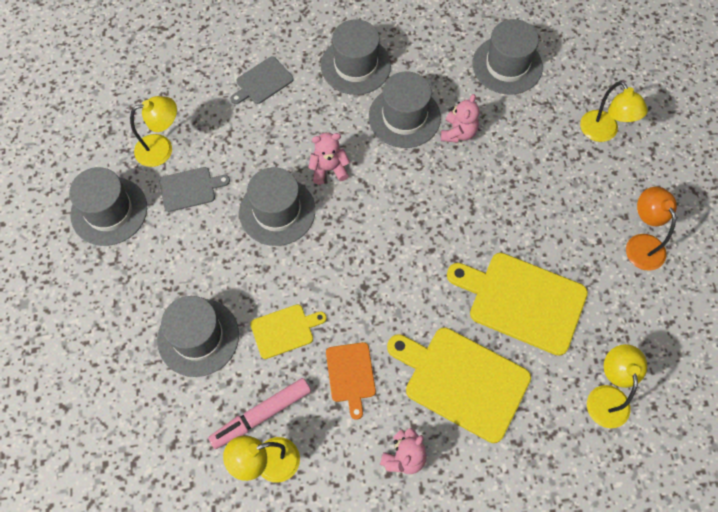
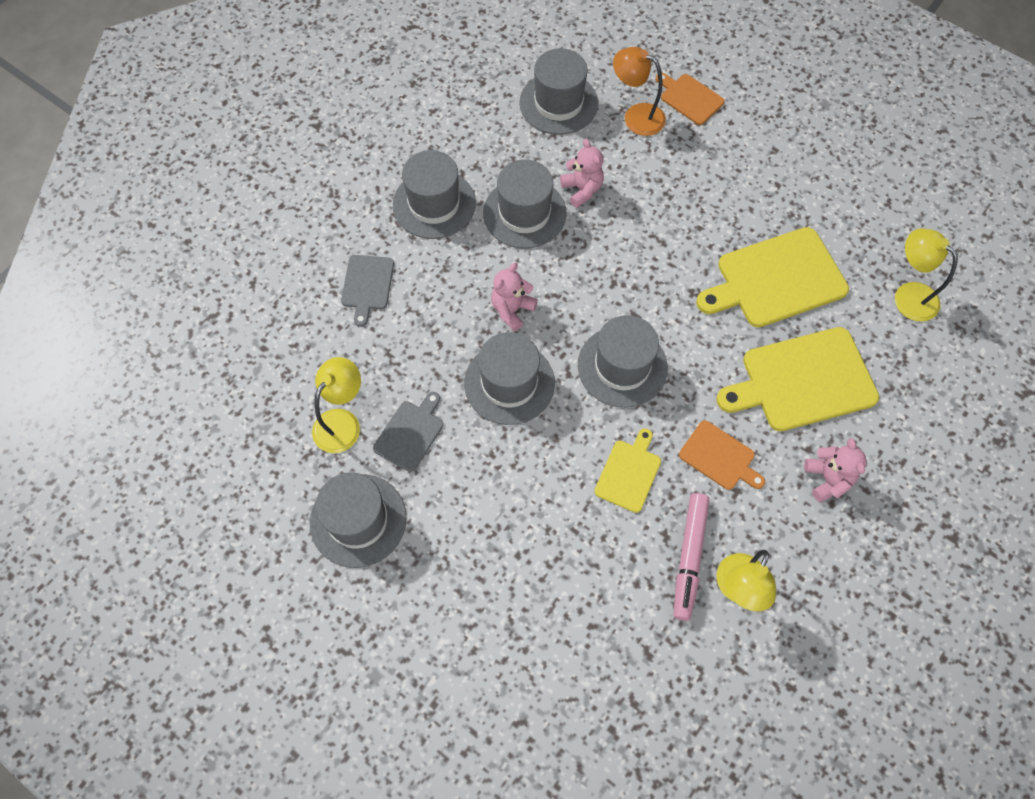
camera: 45 degrees left, 0 degrees up
(198, 337) = (565, 548): grey hat -> grey hat (622, 366)
(603, 133) = (689, 98): yellow lamp -> orange cutting board
(641, 244) = (808, 161): orange lamp -> orange lamp (636, 116)

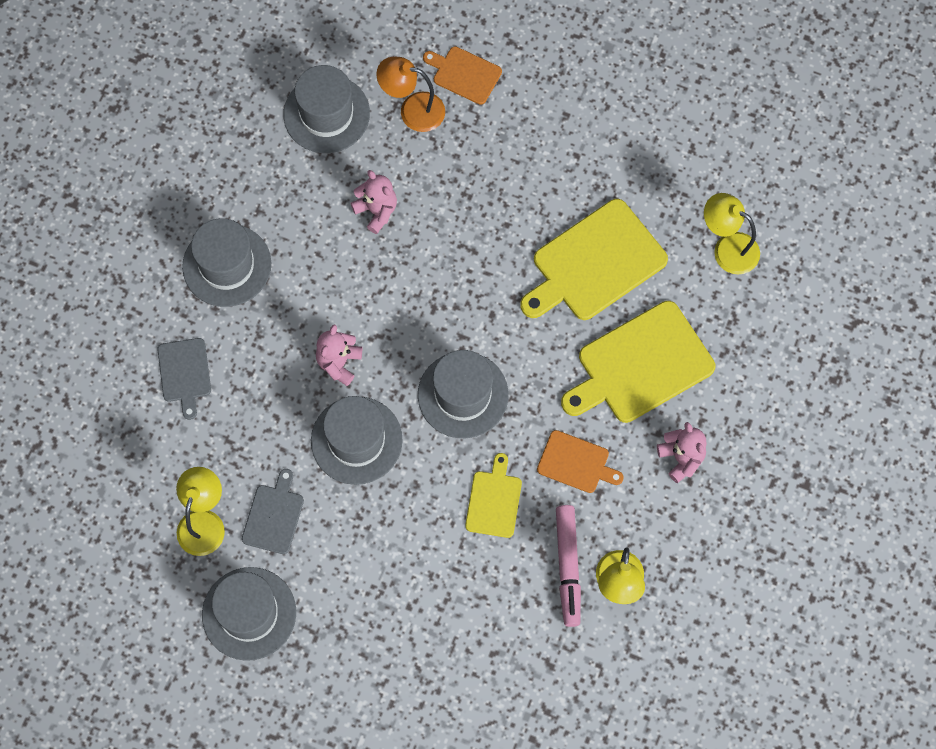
camera: 15 degrees left, 5 degrees up
(524, 213) = (324, 252): grey hat -> none

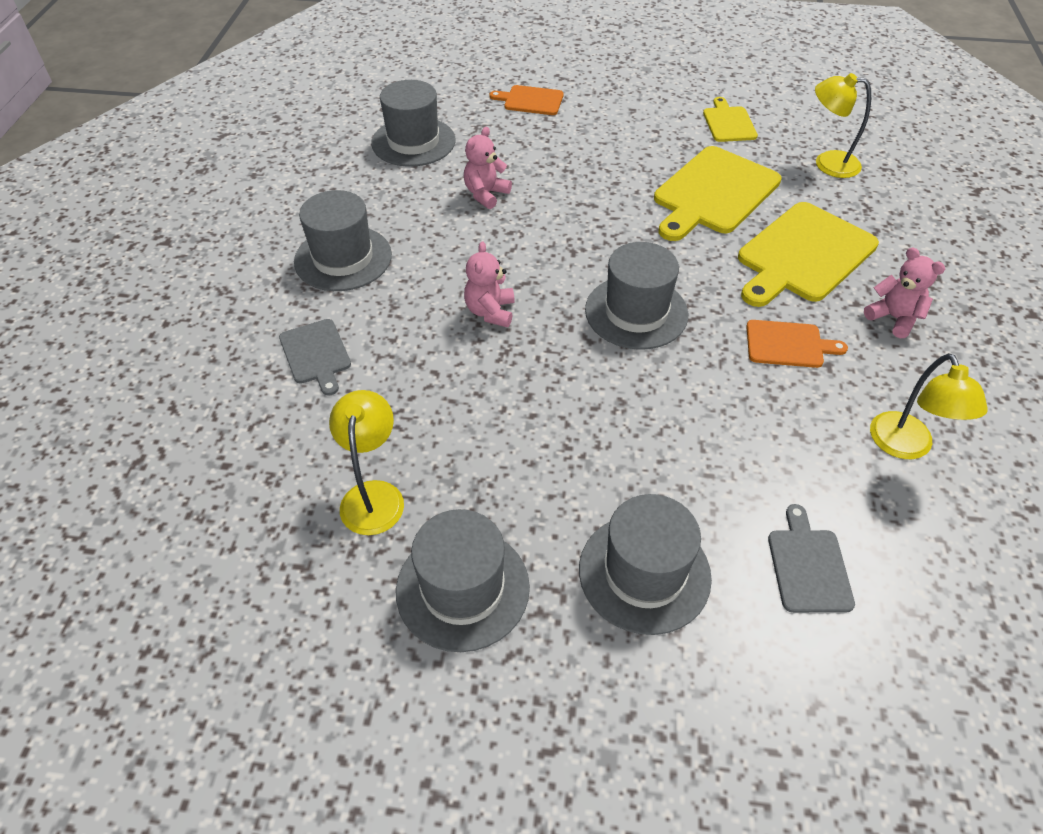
camera: 15 degrees left, 20 degrees down
(274, 516) = (462, 469): grey cutting board -> grey cutting board (808, 566)
(356, 440) = (536, 374): grey hat -> grey hat (644, 573)
(376, 211) = (486, 194): pink teddy bear -> pink teddy bear turned 90 degrees counterclockwise
(412, 110) = (493, 127): orange lamp -> none
(494, 501) = (718, 397): yellow cutting board -> yellow cutting board (728, 123)
(568, 567) = (838, 442): pink marker -> none

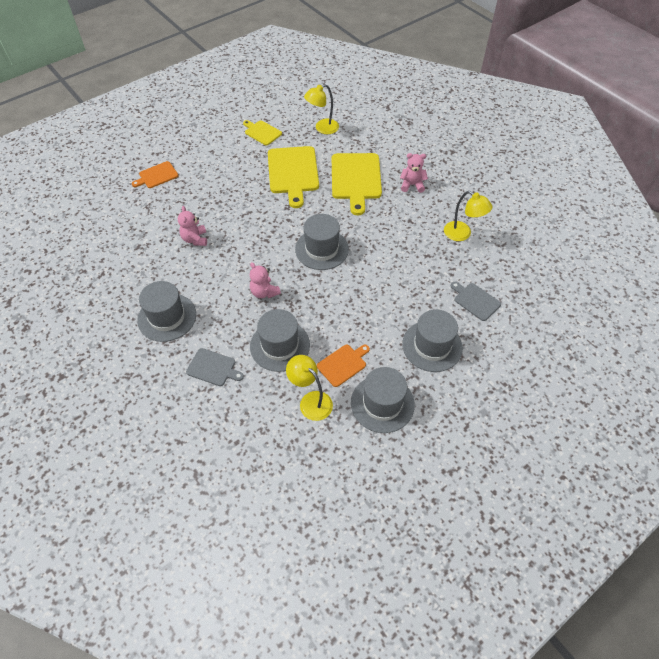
camera: 45 degrees left, 5 degrees up
(413, 142) = (124, 235): grey hat -> grey hat (280, 345)
(788, 344) = (389, 222): orange cutting board -> orange cutting board (343, 364)

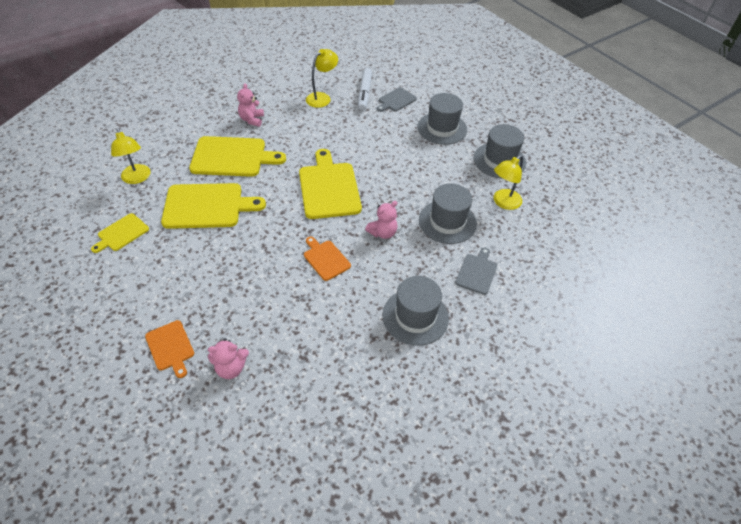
camera: 90 degrees left, 5 degrees down
(195, 239) = (299, 296): pink teddy bear -> pink teddy bear (231, 368)
(321, 249) = (329, 188): grey hat -> yellow cutting board
(343, 364) = (464, 180): orange cutting board -> orange cutting board (325, 259)
(481, 270) = (364, 93): none -> white marker

